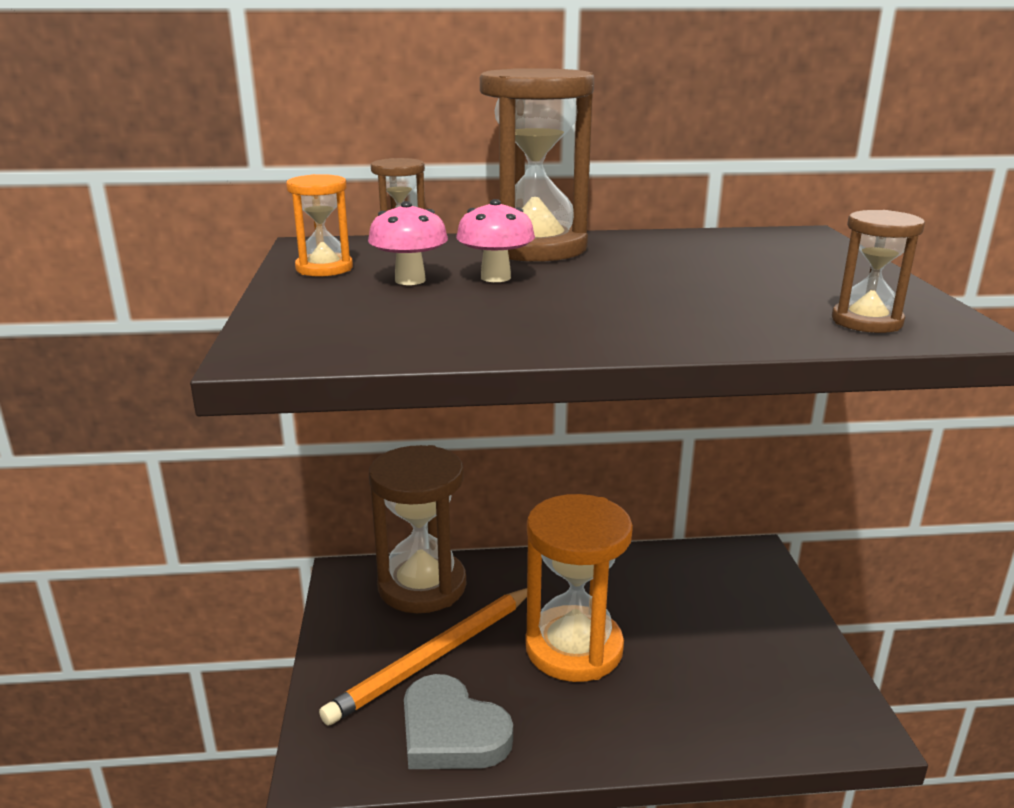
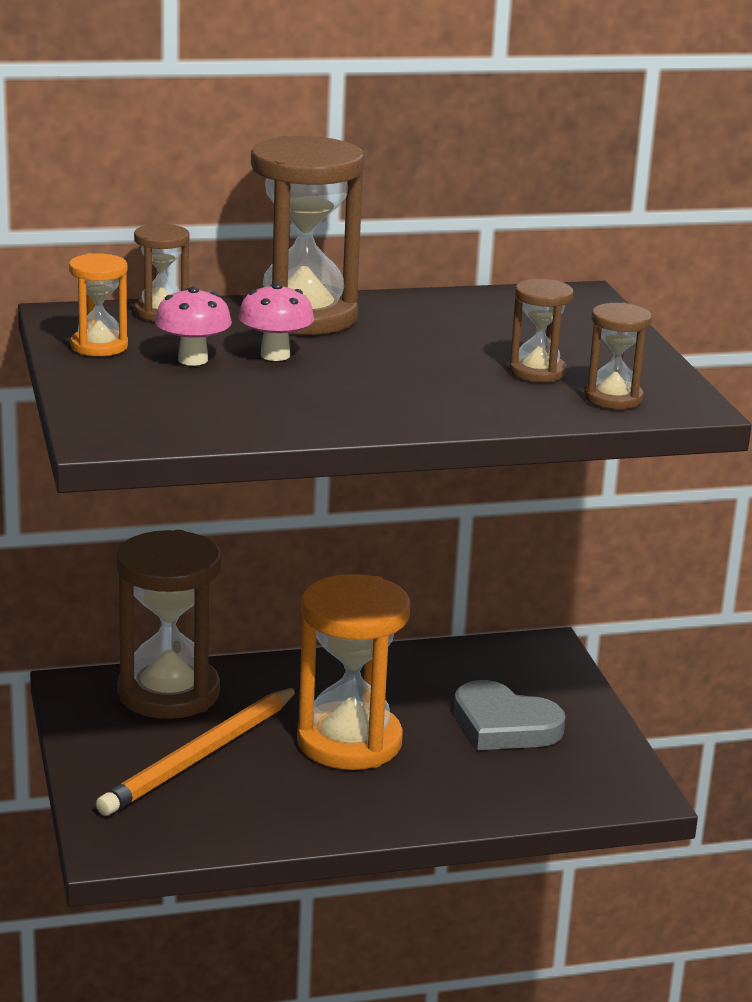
camera: 10 degrees left, 0 degrees up
(451, 732) = (234, 815): grey heart -> grey heart (504, 725)
(773, 295) = (537, 372): none -> brown hourglass

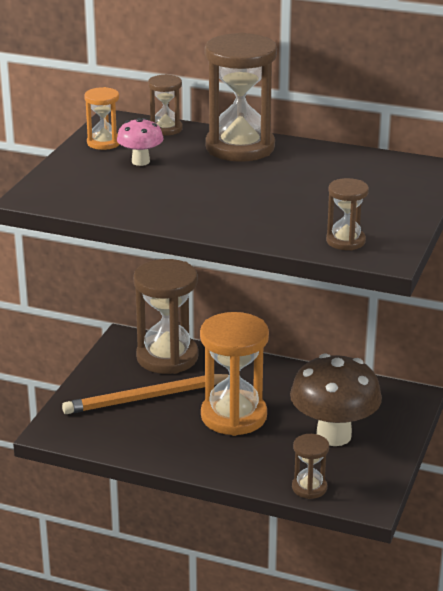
camera: 35 degrees right, 5 degrees up
(275, 355) = (189, 168): pink mushroom -> none
(504, 725) = (333, 435): grey heart -> brown mushroom
(537, 372) = (325, 213): brown hourglass -> brown hourglass (309, 488)

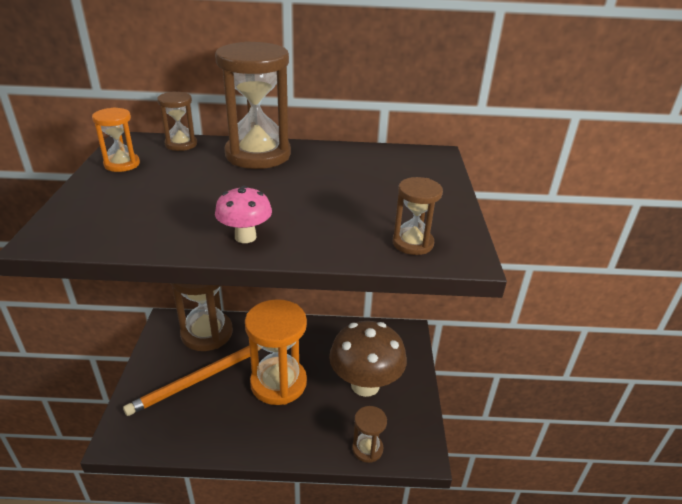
camera: 20 degrees left, 5 degrees up
(140, 161) = (165, 180): pink mushroom -> pink mushroom (245, 237)

